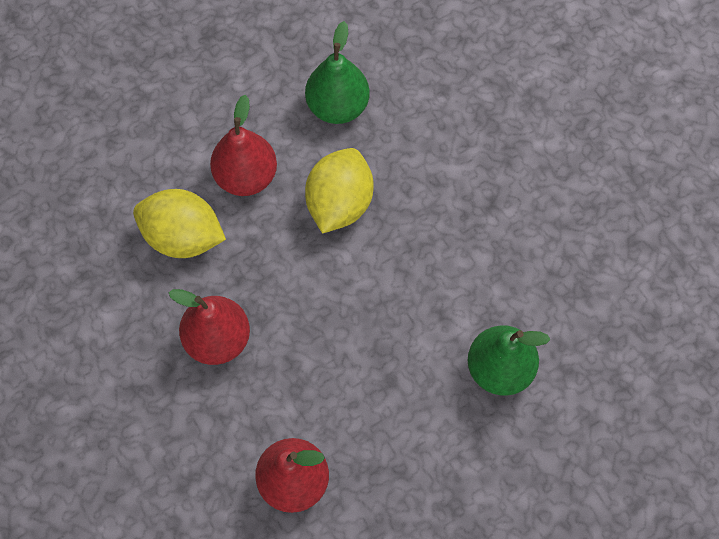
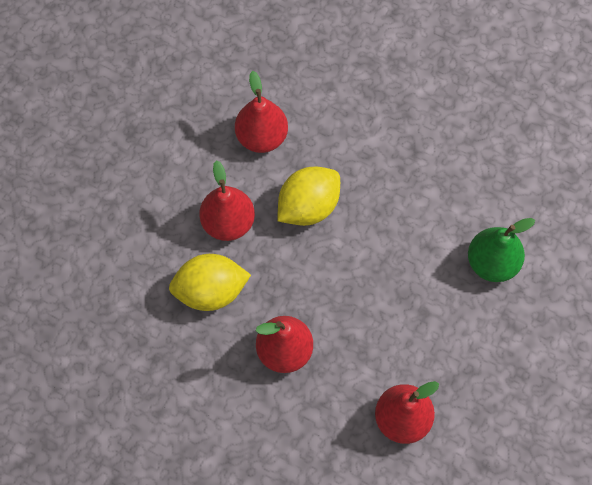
camera: 30 degrees left, 0 degrees up
(337, 107) = (262, 137): green pear -> red pear
(339, 204) = (308, 207): yellow lemon -> yellow lemon turned 60 degrees clockwise

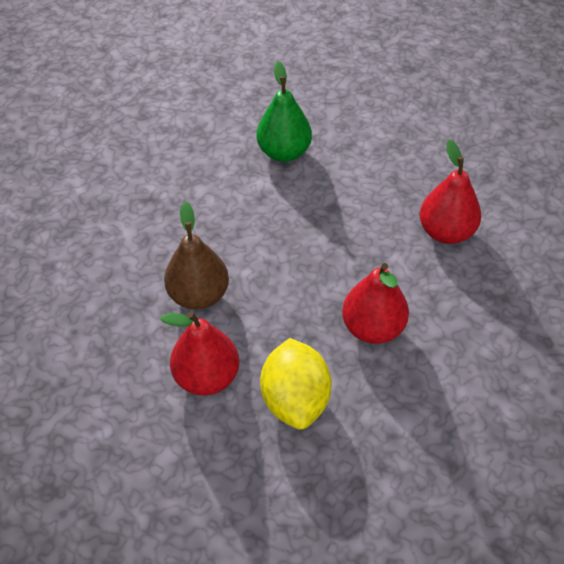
camera: 85 degrees left, 15 degrees down
(262, 137) = (98, 336): red pear -> none
(308, 207) = (199, 295): yellow lemon -> brown pear

